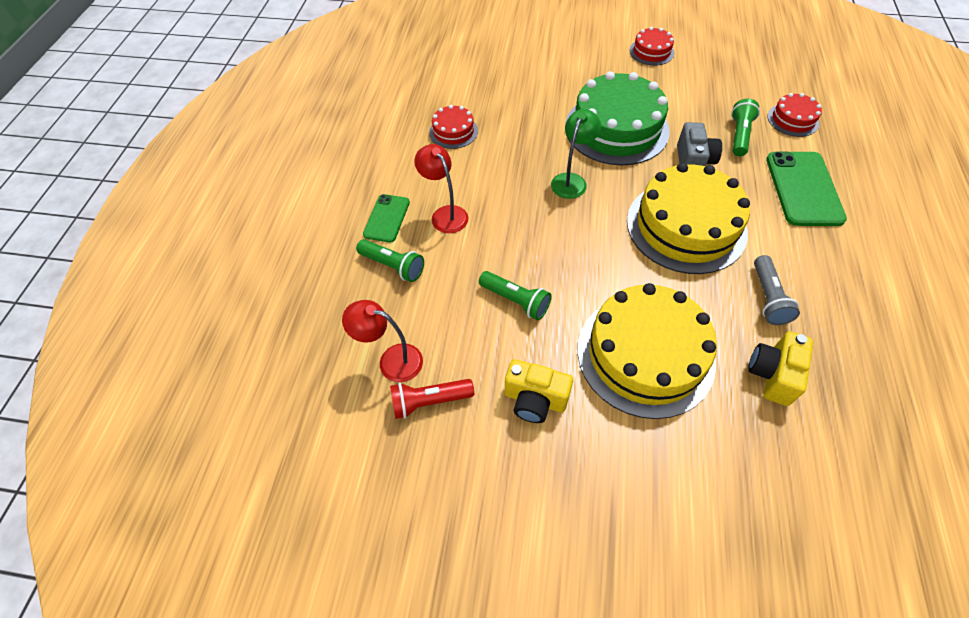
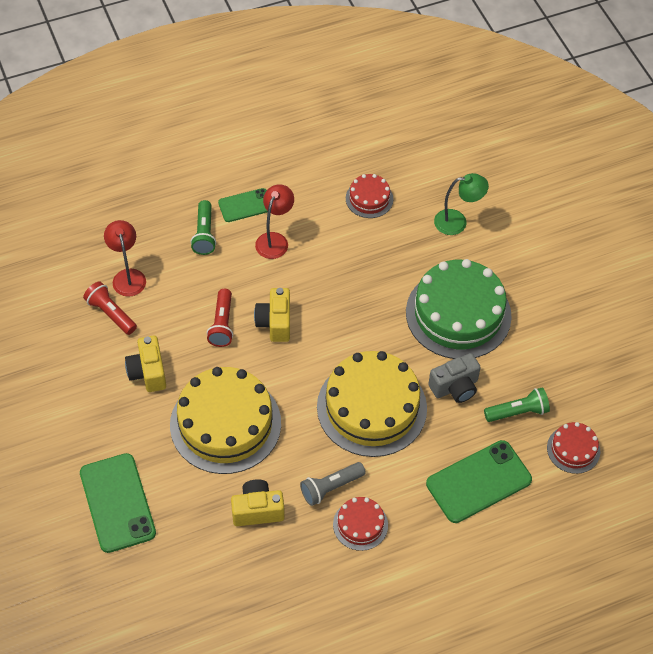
camera: 55 degrees right, 0 degrees up
(516, 301) = (222, 324): green flashlight -> red flashlight
(543, 256) = (275, 323): none -> yellow camera
(571, 180) = (369, 307): green lamp -> green lamp (457, 222)
(651, 51) = (595, 299): red cake -> red cake (360, 524)
(706, 522) = (117, 503): none -> green phone

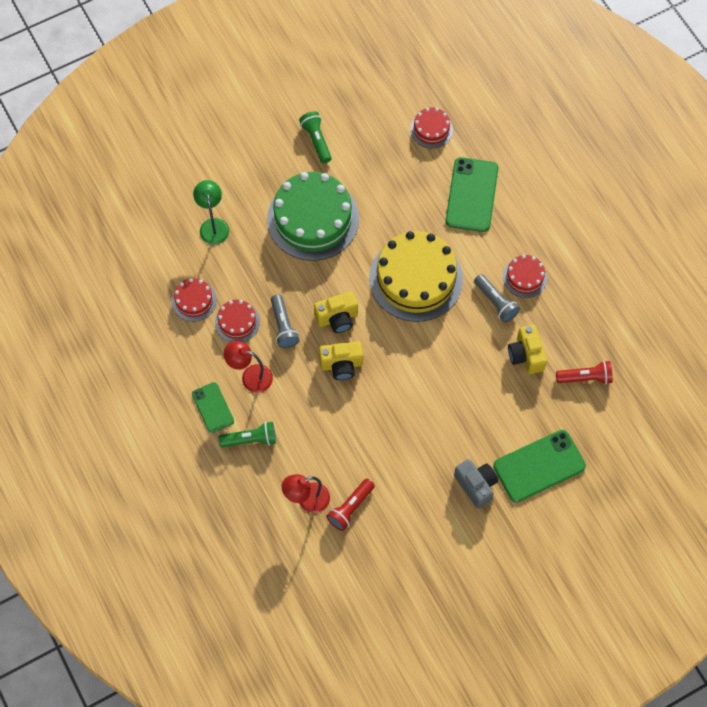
camera: 95 degrees left, 10 degrees up
(148, 372) = (408, 464): yellow camera -> yellow camera (337, 318)
(222, 324) = (349, 409): red flashlight -> red flashlight (585, 377)
(225, 424) = (450, 391): yellow cake -> none
(328, 274) = (283, 326): none -> grey flashlight
(339, 234) = (237, 322): none -> red cake
(455, 387) = (386, 217): grey camera -> grey camera (476, 485)
(478, 482) = (471, 195): green phone -> green phone turned 45 degrees clockwise
(518, 412) = (403, 170): green flashlight -> green flashlight (316, 140)

